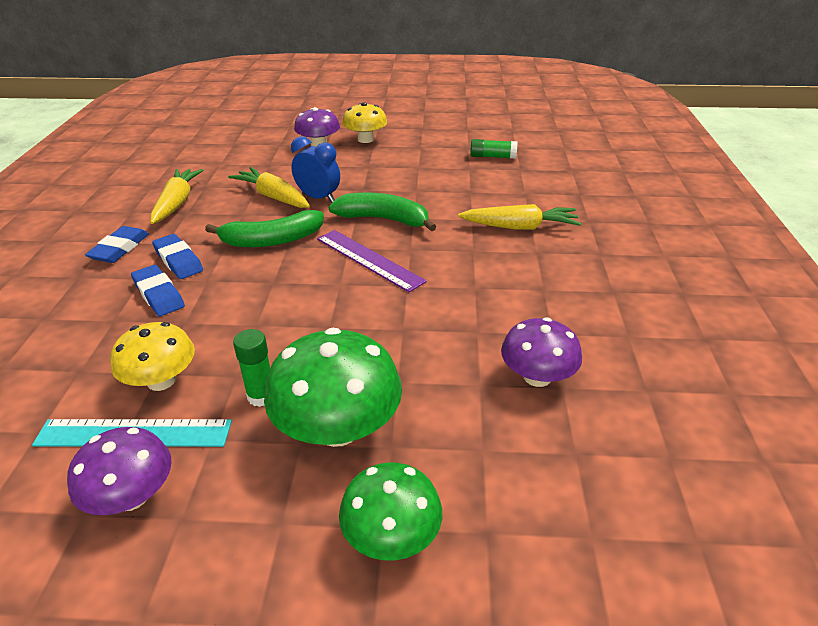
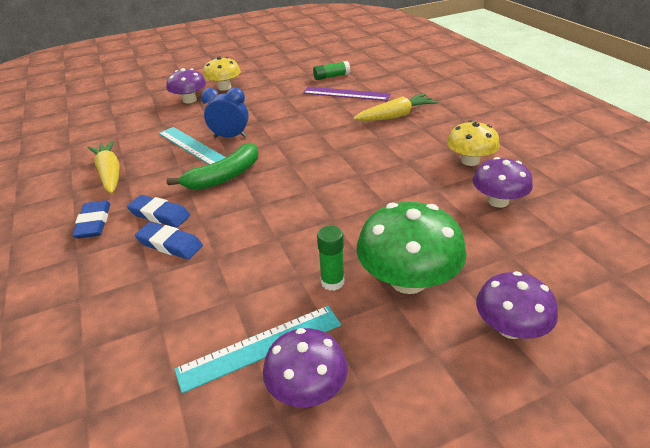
camera: 25 degrees left, 0 degrees up
(161, 380) = (242, 302): yellow mushroom -> yellow mushroom (470, 161)
(273, 197) = (192, 146): yellow carrot -> turquoise ruler
(369, 259) = (314, 167): purple ruler -> purple ruler (346, 94)
(383, 219) = (297, 137): green banana -> none
(391, 535) = (510, 328): green mushroom -> purple mushroom

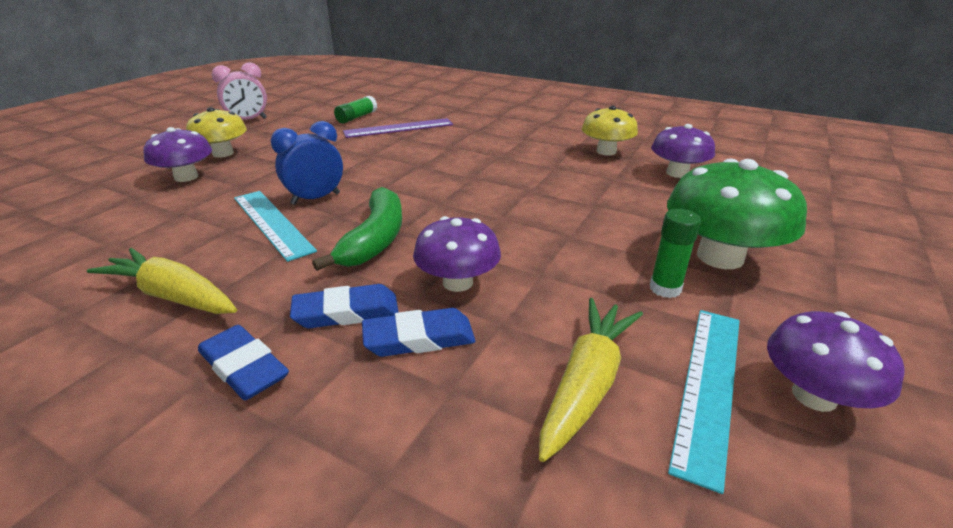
camera: 40 degrees left, 5 degrees down
(192, 146) = (272, 223): turquoise ruler -> turquoise ruler turned 45 degrees clockwise
(265, 63) = (248, 120): none -> pink clock
(396, 116) = (483, 135): yellow carrot -> yellow carrot (586, 384)
(510, 328) = (843, 257): purple mushroom -> purple mushroom (457, 282)

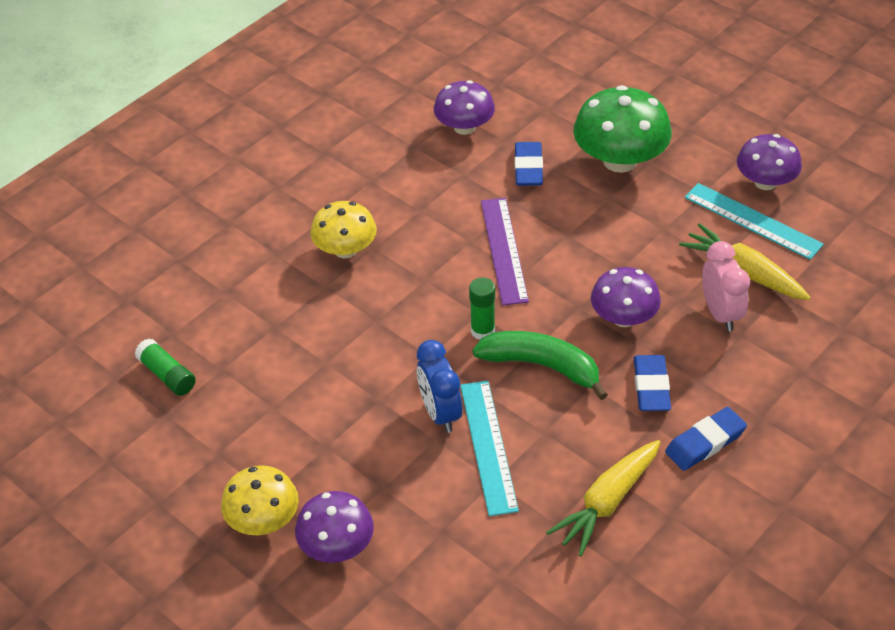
camera: 75 degrees left, 15 degrees up
(248, 120) = (123, 509): pink clock -> pink clock (720, 314)
(272, 223) = (488, 446): turquoise ruler -> turquoise ruler turned 75 degrees counterclockwise
(399, 128) = (236, 330): purple ruler -> purple ruler (504, 250)
(419, 338) = (689, 347): blue eraser -> blue eraser (528, 168)
(606, 151) = (391, 159): yellow mushroom -> yellow mushroom (345, 249)
(665, 288) = (655, 205): green glue stick -> green glue stick (482, 331)

